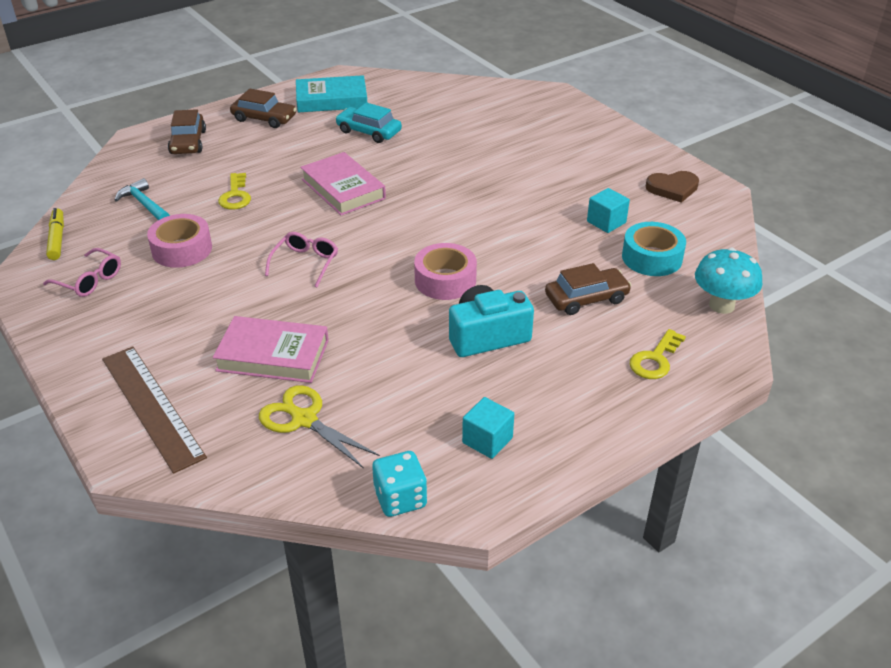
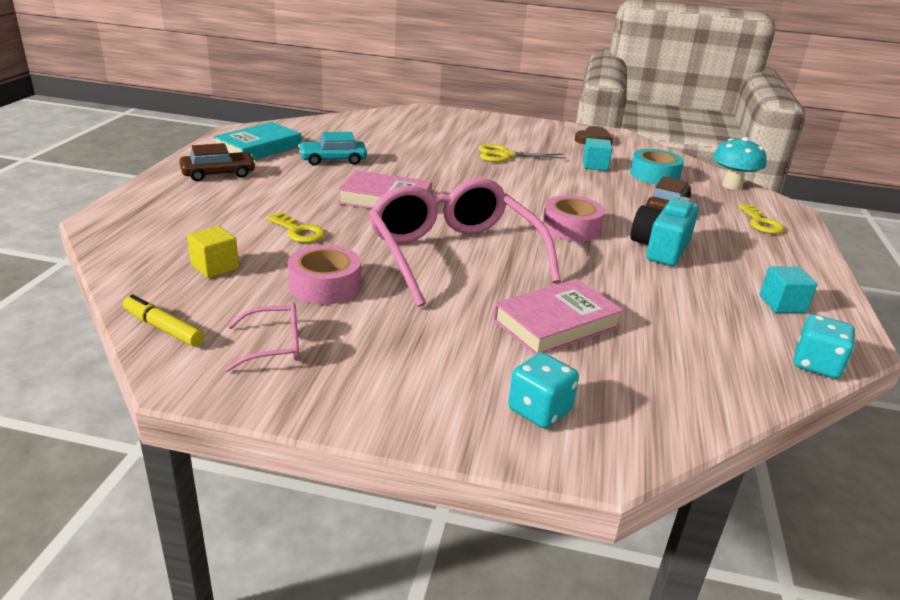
camera: 45 degrees left, 10 degrees down
(144, 204) = (215, 267): turquoise hammer -> yellow cube
(151, 406) = (539, 410): brown ruler -> turquoise dice
(188, 142) = (170, 209): brown car -> none
(303, 419) = (663, 353): yellow scissors -> yellow scissors (504, 155)
(305, 263) = (454, 255): pink glasses -> pink glasses, size x2.40

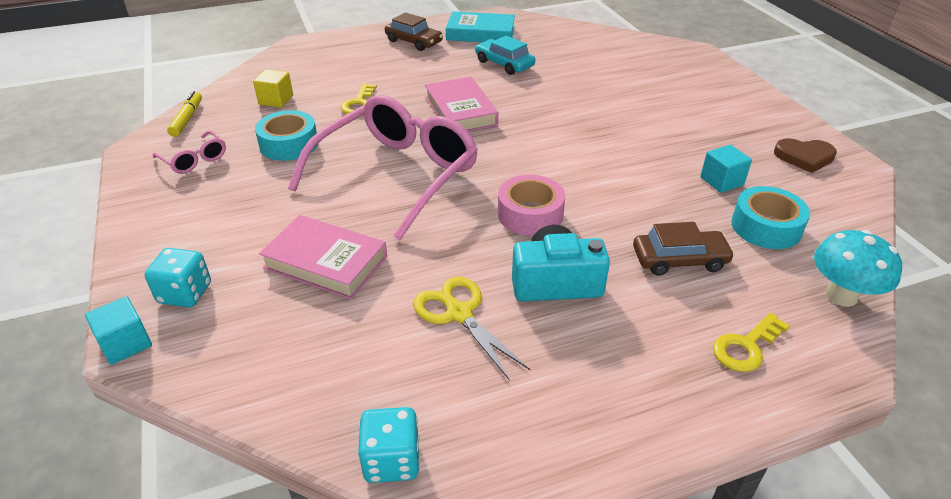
camera: 60 degrees right, 10 degrees up
(325, 285) = (289, 144): pink tape -> turquoise tape
(504, 155) = (653, 125): yellow scissors -> yellow scissors (458, 313)
(782, 304) = (517, 407): turquoise cube -> turquoise cube (126, 343)

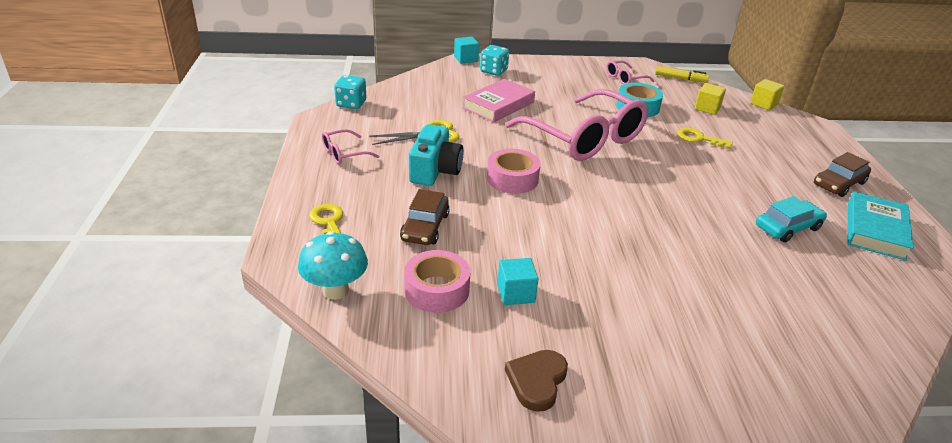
camera: 105 degrees right, 5 degrees down
(252, 69) = (764, 104): none -> yellow cube
(461, 111) = (680, 181): pink book -> none
(575, 398) = (344, 153): none -> pink glasses
(766, 227) = (437, 290): turquoise tape -> pink tape

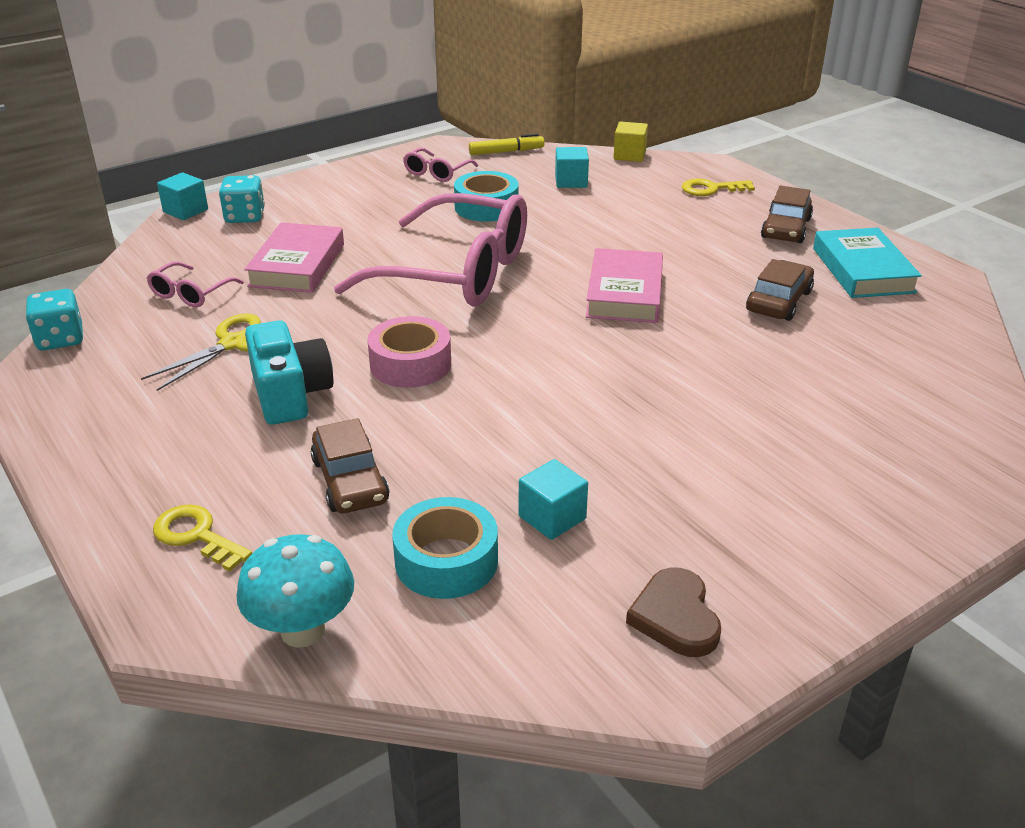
camera: 30 degrees left, 0 degrees up
(344, 153) = (122, 421): pink glasses -> pink glasses (191, 294)
(437, 290) = (446, 561): pink tape -> turquoise tape
(681, 185) = (625, 293): none -> pink book
(699, 139) = (594, 225): yellow key -> yellow key (711, 189)
(707, 108) = (571, 181): yellow cube -> turquoise cube
(788, 227) = (779, 301): turquoise car -> brown car

